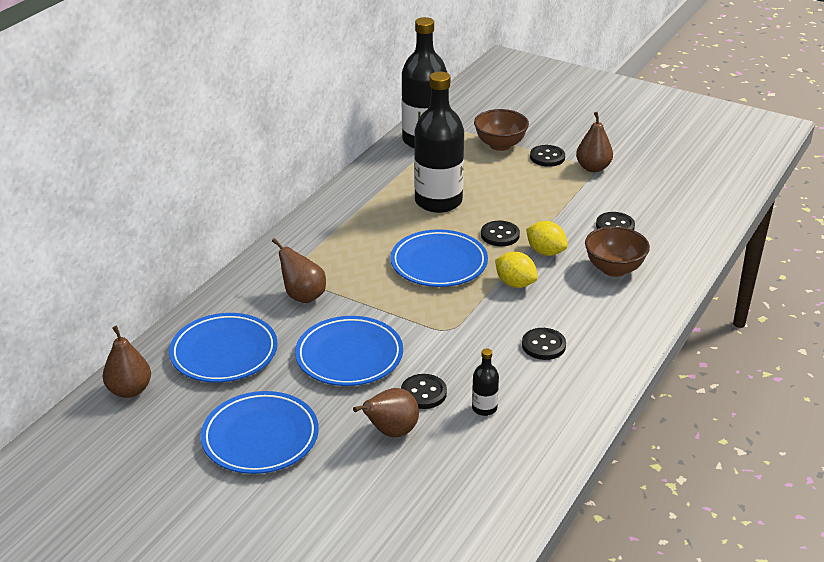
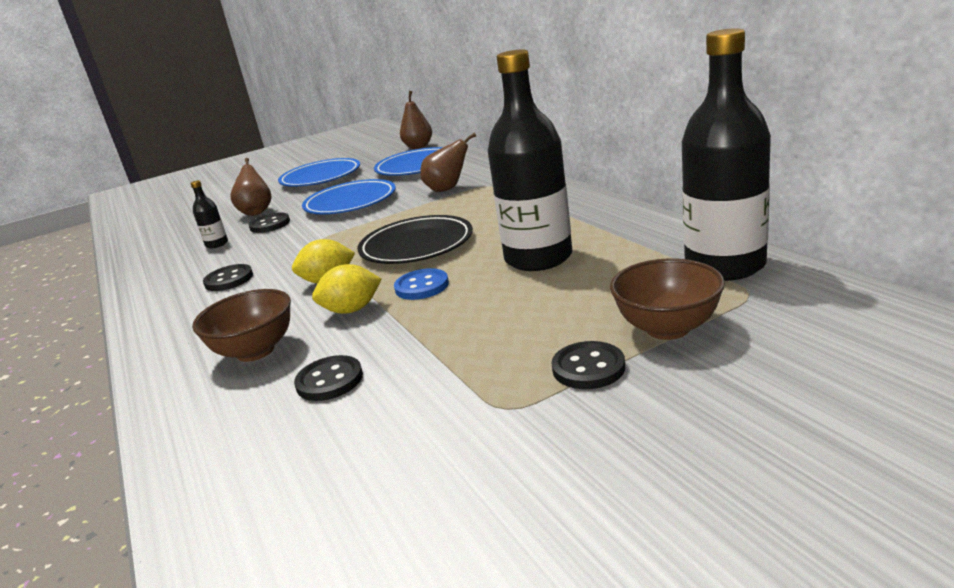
camera: 125 degrees right, 10 degrees down
(439, 263) = (416, 246): blue plate -> black plate
(500, 235) = (422, 286): black button -> blue button
(593, 168) = (508, 411): brown pear -> none

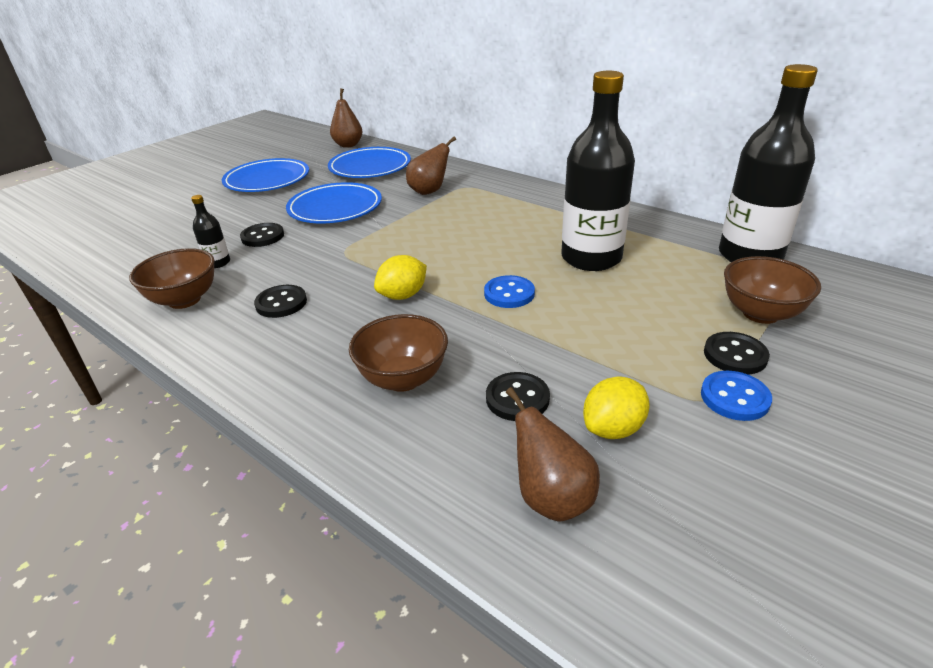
camera: 25 degrees left, 10 degrees up
(165, 272) = (184, 300): none -> brown bowl
(257, 212) = (228, 222): brown pear -> brown pear (551, 497)
(352, 310) = (462, 324): yellow lemon -> yellow lemon (613, 428)
(416, 246) = (459, 252): black plate -> none
(540, 410) = (734, 397): none -> blue button

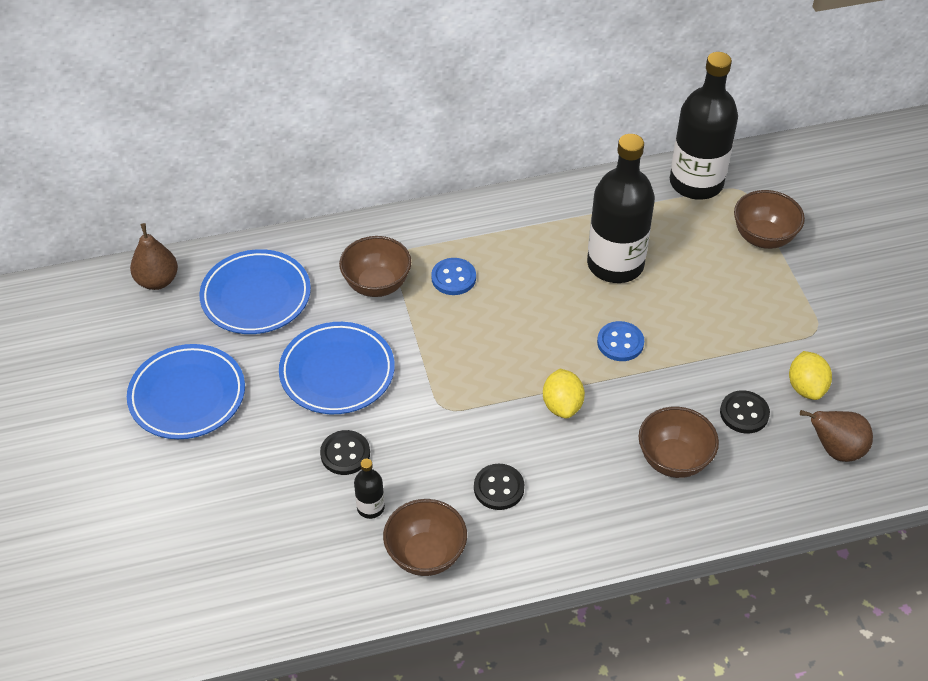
camera: 55 degrees left, 15 degrees up
(429, 191) = (377, 284): brown pear -> brown bowl
(734, 397) = (825, 316): blue button -> blue button (453, 278)
(735, 355) = (791, 284): black button -> none

